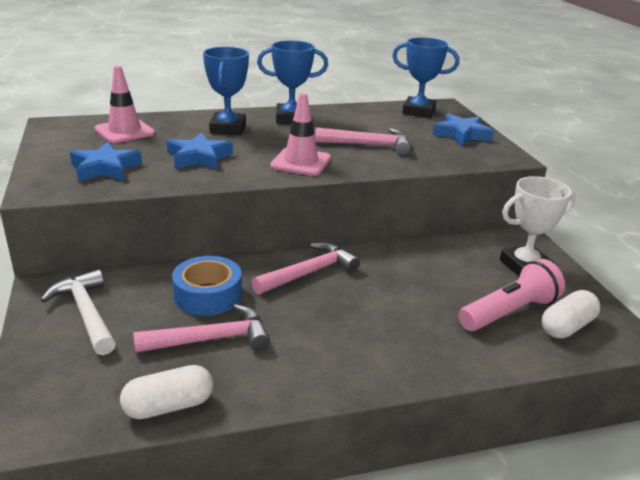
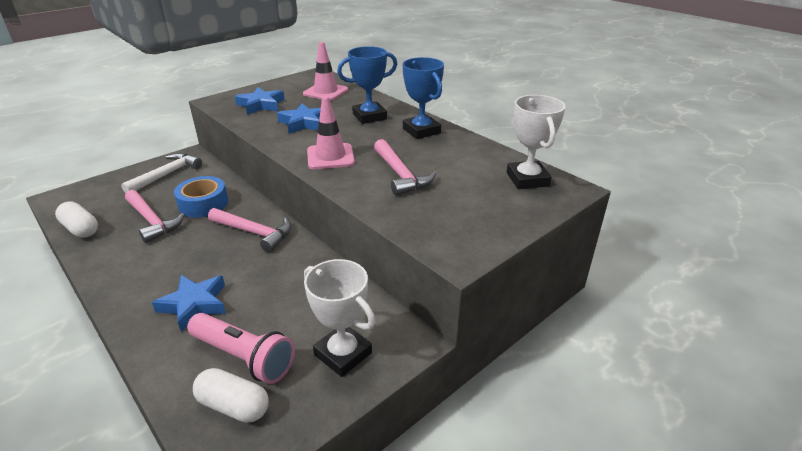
camera: 65 degrees right, 5 degrees up
(418, 111) = (527, 179): blue trophy -> white trophy
(462, 134) = (492, 215): blue star -> blue star (194, 304)

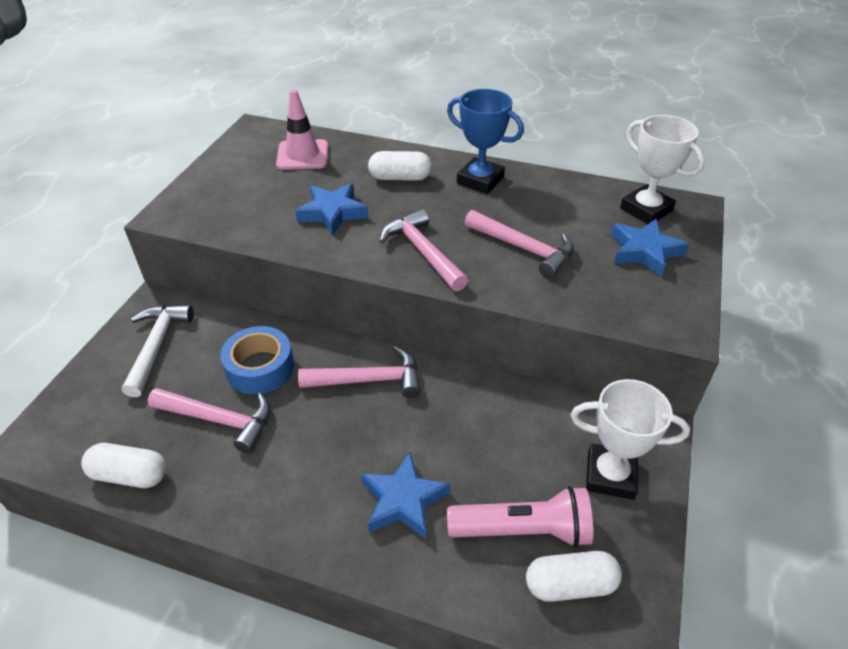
camera: 30 degrees left, 10 degrees up
(261, 105) = (241, 202): blue star -> blue star (644, 251)
(330, 157) = (422, 252): pink traffic cone -> pink hammer
(369, 116) = (400, 178): blue trophy -> white capsule

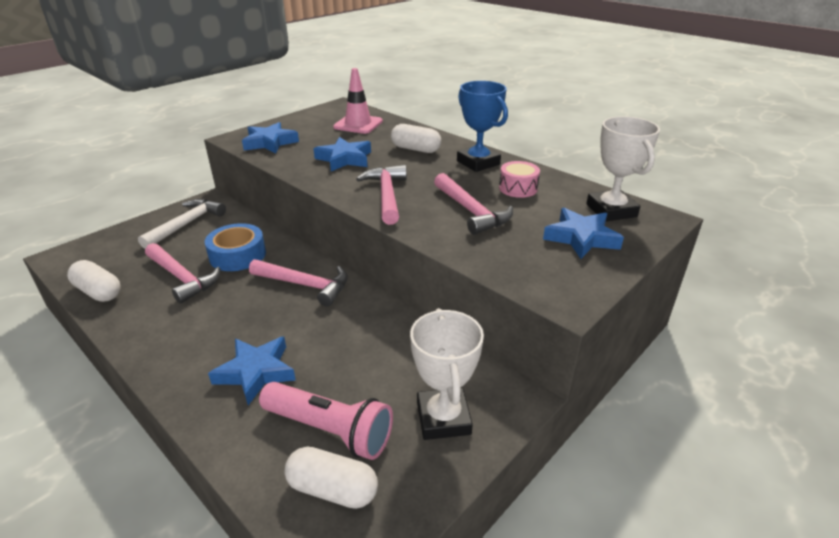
camera: 25 degrees right, 10 degrees down
(219, 211) = (270, 143): none -> blue star
(544, 205) = (518, 188): none -> pink drum
(610, 475) = (443, 418): white trophy -> white trophy turned 45 degrees clockwise

